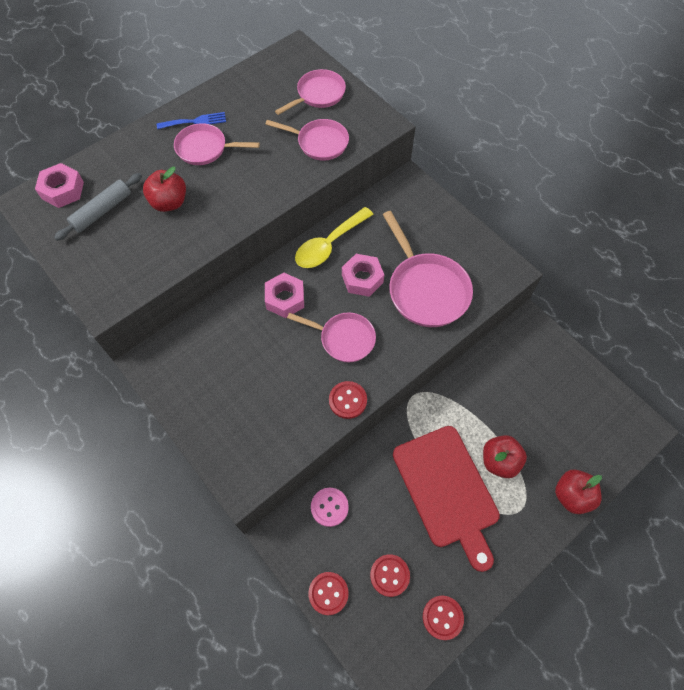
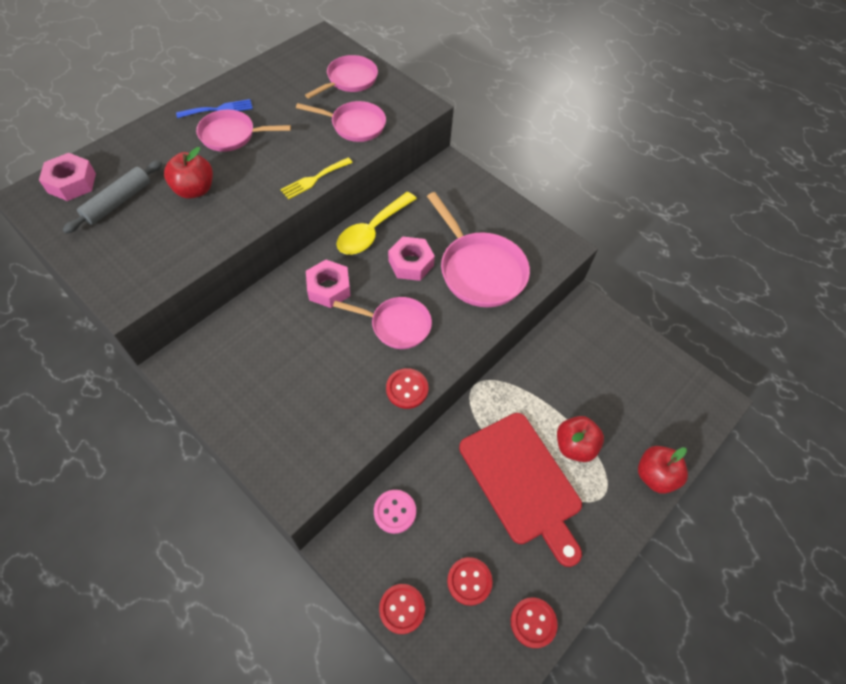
camera: 10 degrees left, 5 degrees down
(277, 197) = (314, 179): none -> yellow fork

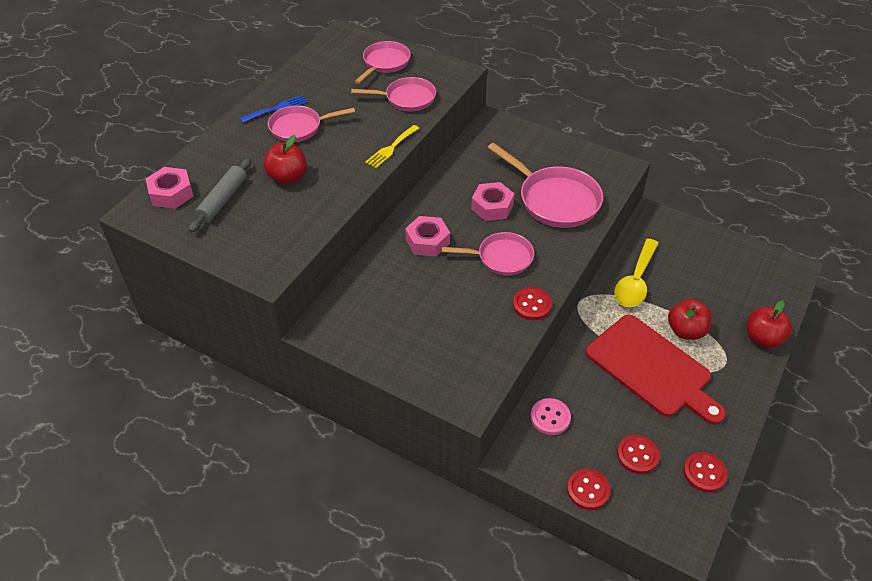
camera: 10 degrees left, 10 degrees down
(372, 231) = (446, 188): yellow spoon -> yellow spoon (635, 281)

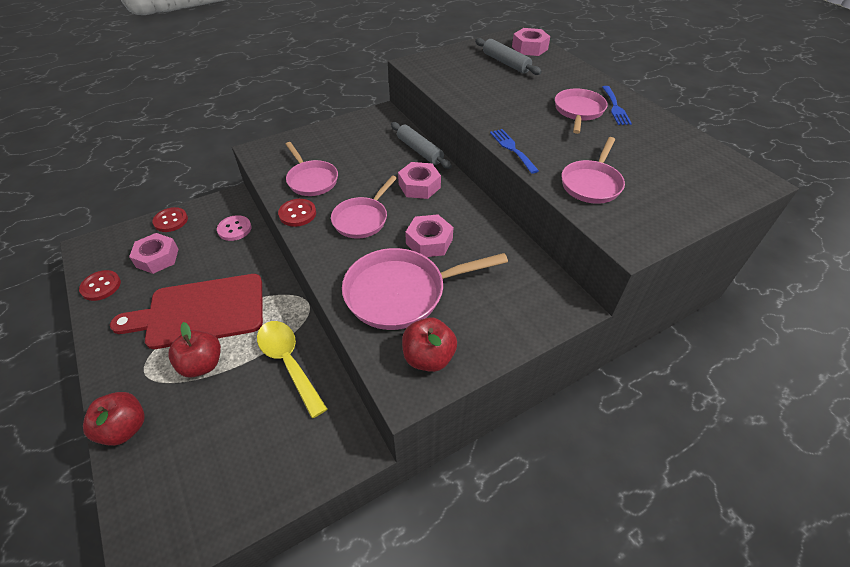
camera: 120 degrees right, 0 degrees up
(288, 177) = (511, 91): red apple -> red apple (428, 357)
(371, 265) = (419, 151): none -> grey rolling pin
(385, 63) = (674, 191): pink pan -> pink pan (311, 180)
(391, 148) = (512, 149): yellow fork -> blue fork
(637, 455) = (157, 258): red button -> pink nut

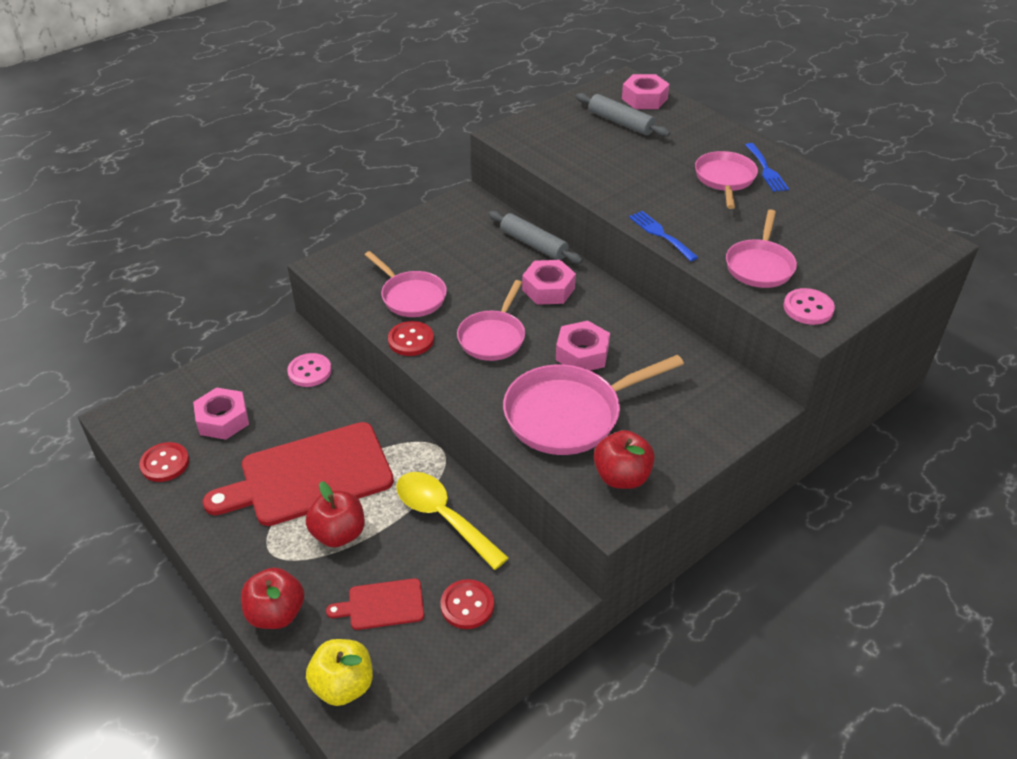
camera: 10 degrees left, 5 degrees down
(149, 508) = (343, 685): none -> yellow apple
(171, 221) = (218, 371): red button -> red button (467, 605)
(211, 435) = (382, 605): none -> red cutting board
(627, 226) = (808, 308): none -> pink button

